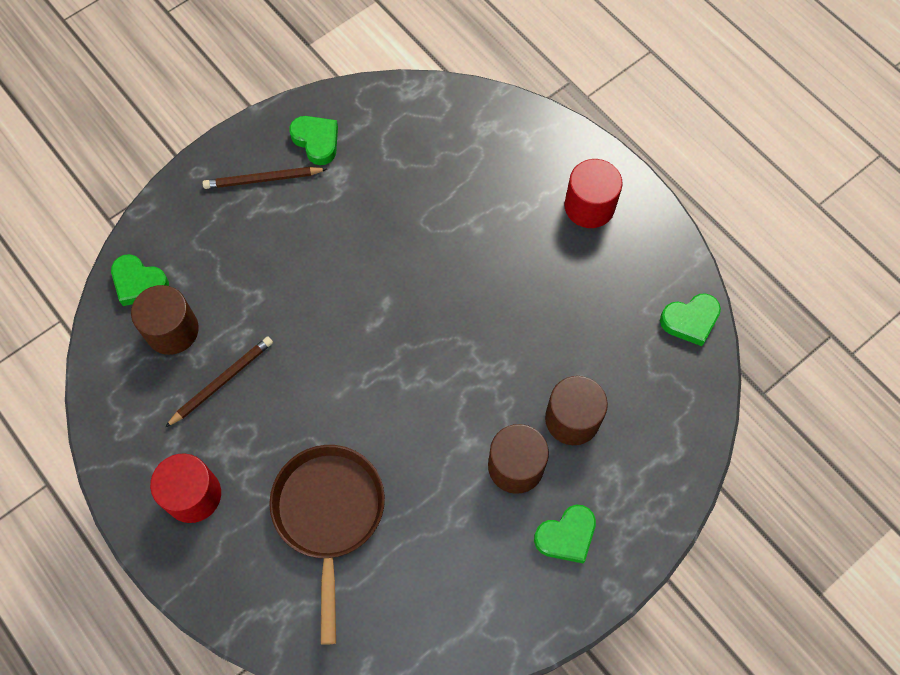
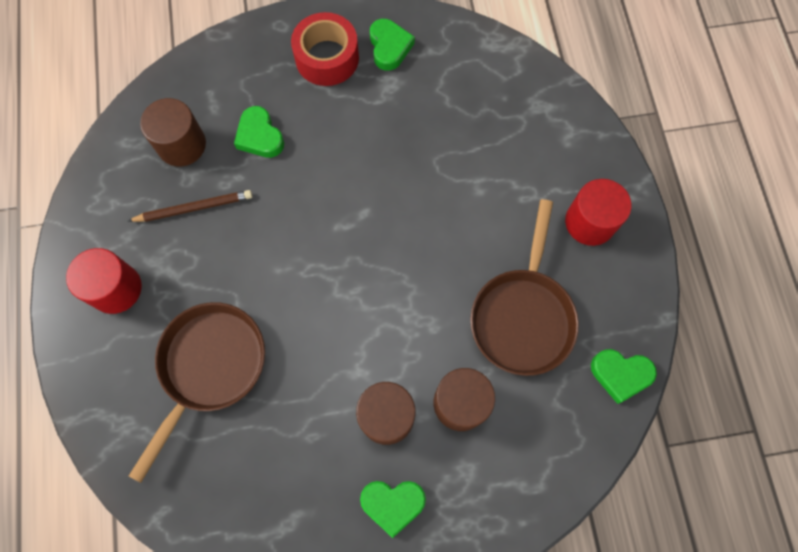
camera: 30 degrees right, 5 degrees up
(139, 283) = (180, 93): green heart -> green heart (260, 136)
(263, 180) = (327, 58): brown pencil -> red tape
(580, 316) = (522, 316): none -> brown pan

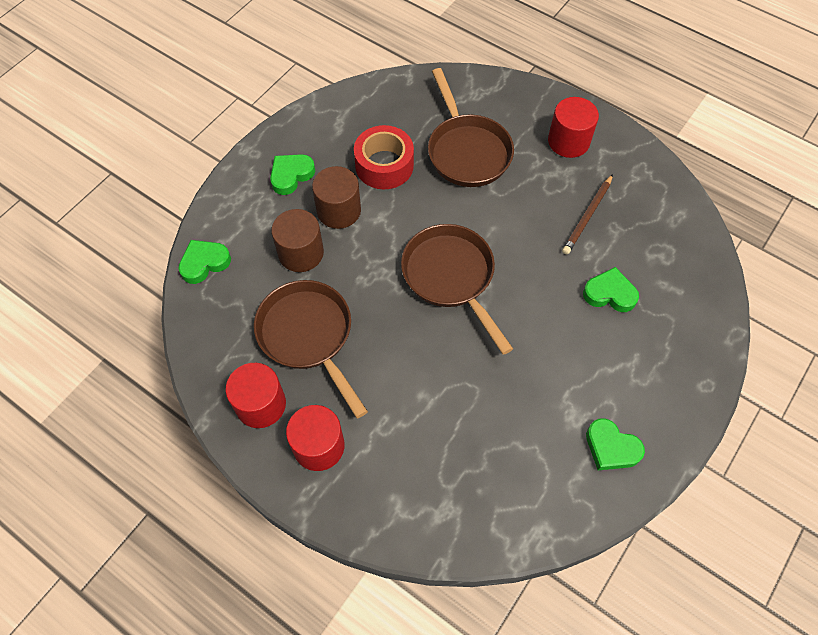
camera: 135 degrees right, 10 degrees down
(181, 145) = (647, 243): brown cylinder -> none
(327, 58) = (642, 393): red tape -> red tape (384, 165)
(359, 259) = (451, 277): none -> brown pan
(609, 293) = (261, 404): none -> red cylinder
(620, 374) = (208, 356): green heart -> green heart (204, 263)

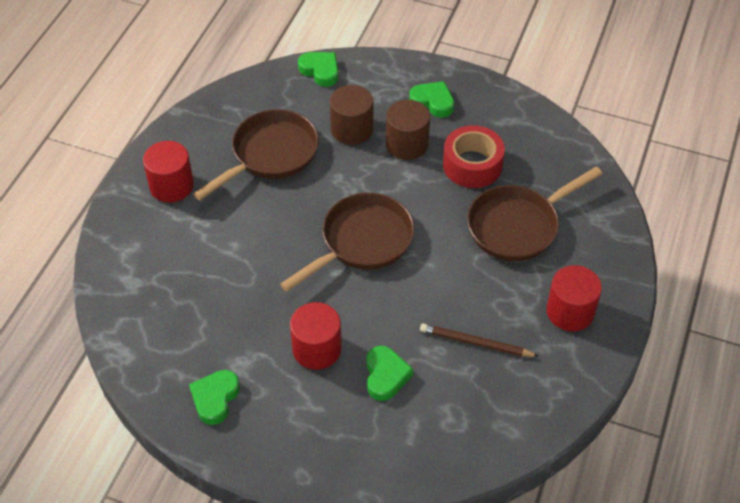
camera: 75 degrees right, 10 degrees down
(261, 404) = (199, 140): red cylinder -> red cylinder (317, 349)

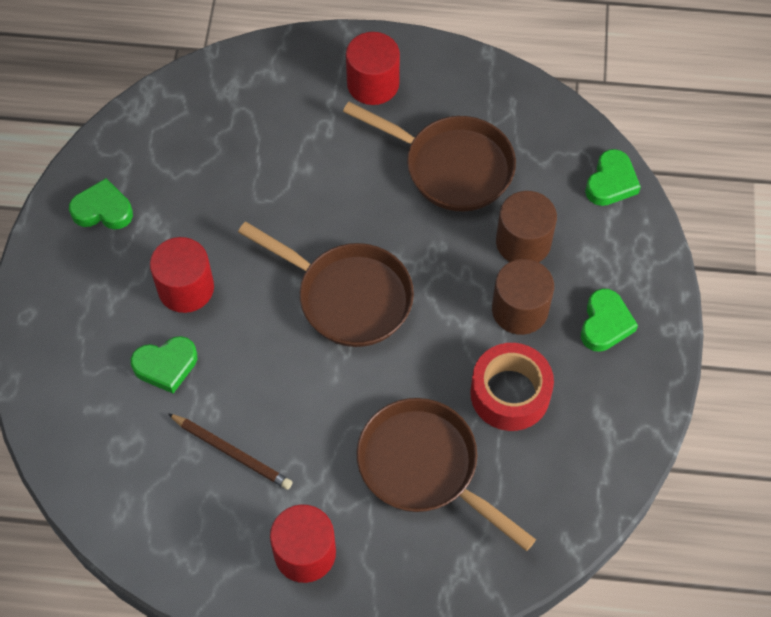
camera: 75 degrees right, 10 degrees up
(476, 343) = (232, 452): brown pencil -> brown pencil turned 120 degrees clockwise

